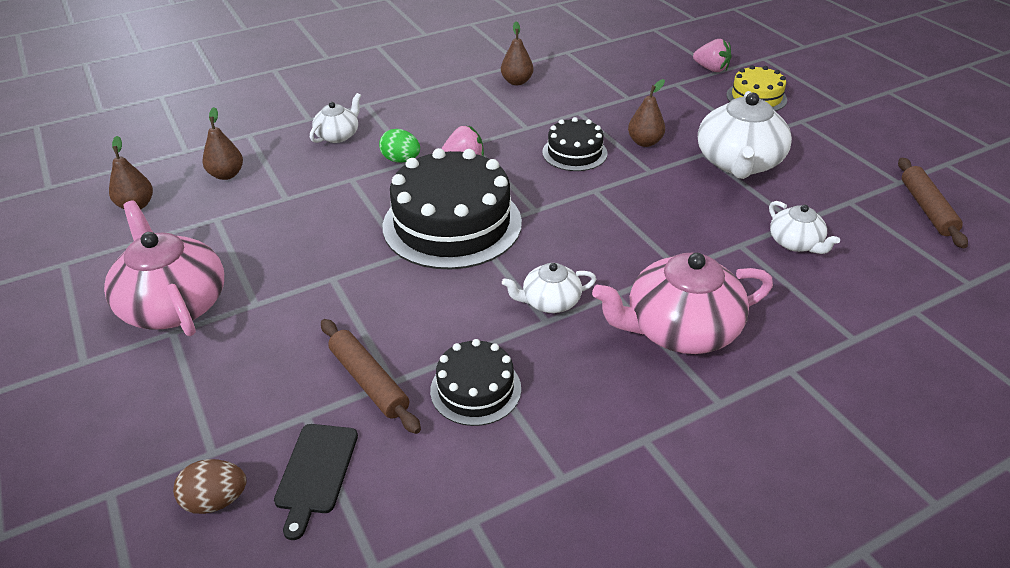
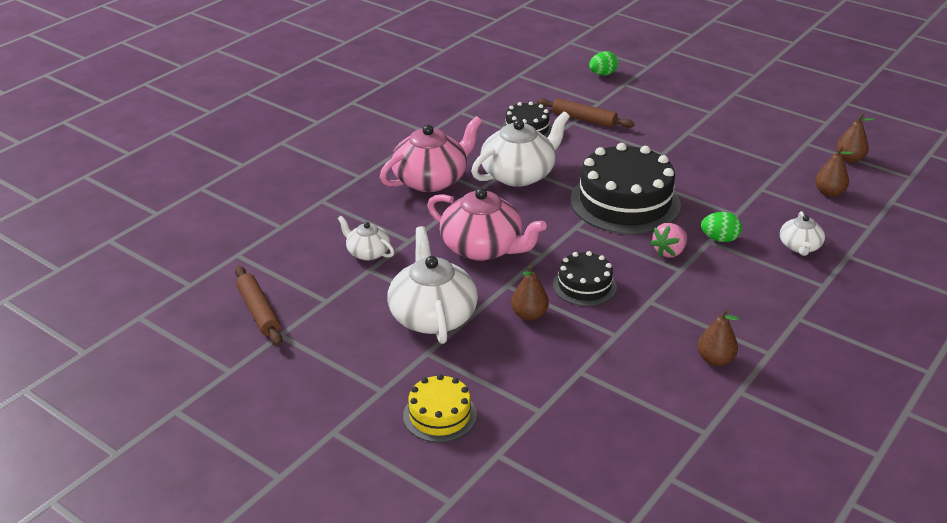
camera: 155 degrees right, 5 degrees down
(174, 304) = (731, 122): pink teapot -> pink teapot (483, 248)
(216, 500) = (602, 74): brown egg -> green egg
(315, 472) = (571, 89): black cutting board -> none
(550, 301) = (519, 174): white teapot -> white teapot, size x1.88
(711, 69) = (510, 454): pink strawberry -> none

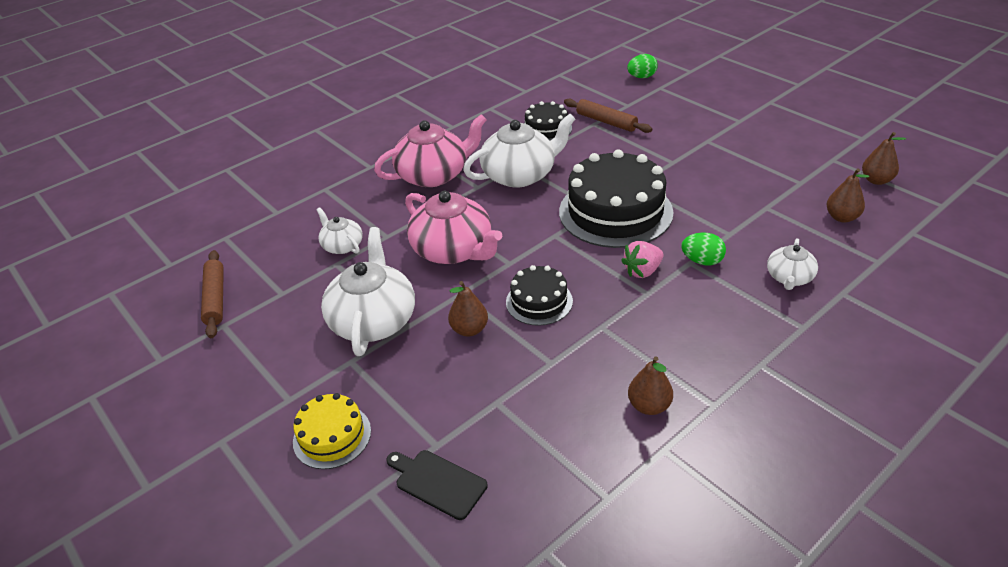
camera: 15 degrees right, 5 degrees up
(555, 439) = (437, 482): none -> black cutting board

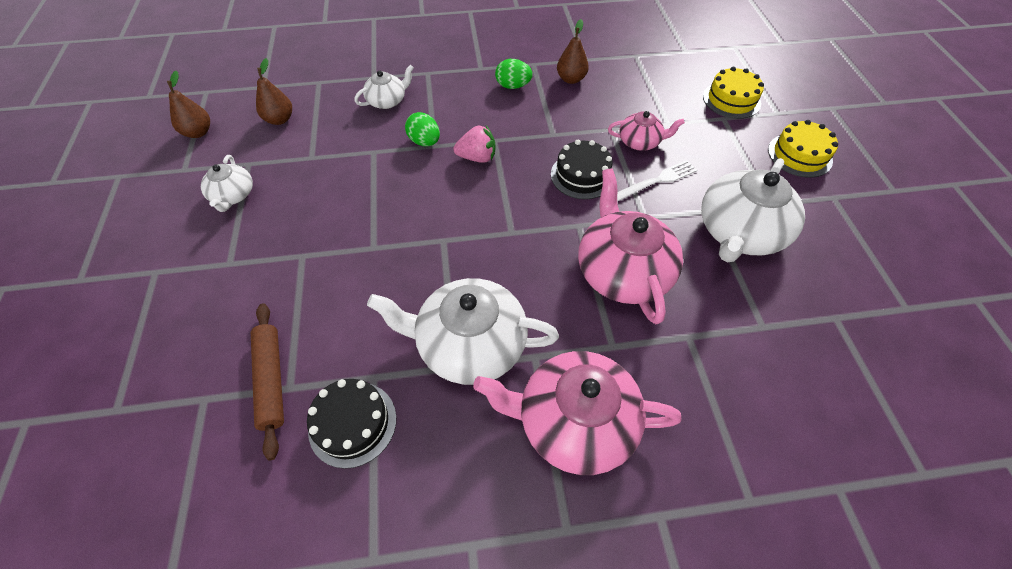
camera: 150 degrees left, 15 degrees up
(215, 298) = (922, 354): brown rolling pin -> none
(342, 245) = (749, 353): white teapot -> white teapot (233, 195)
(437, 482) = (731, 100): black cutting board -> yellow cake
(469, 329) = (656, 181): brown pear -> white fork
(511, 363) = (640, 142): none -> pink teapot
(615, 212) = (430, 226): black cake -> none
(641, 77) = (91, 462): green egg -> green egg (513, 86)

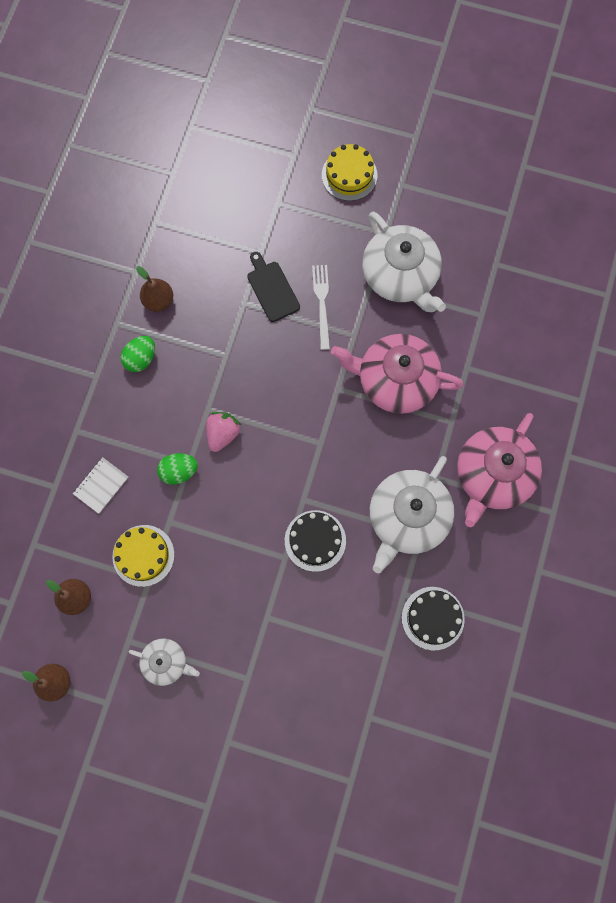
camera: 65 degrees left, 20 degrees up
(271, 380) = (375, 666): brown rolling pin -> none
(387, 101) = (101, 485): white teapot -> white notebook
(582, 175) = (287, 357): black cake -> black cake (315, 540)
(640, 142) = (272, 289): pink teapot -> black cutting board
(731, 100) = (260, 180): yellow cake -> yellow cake (143, 555)

